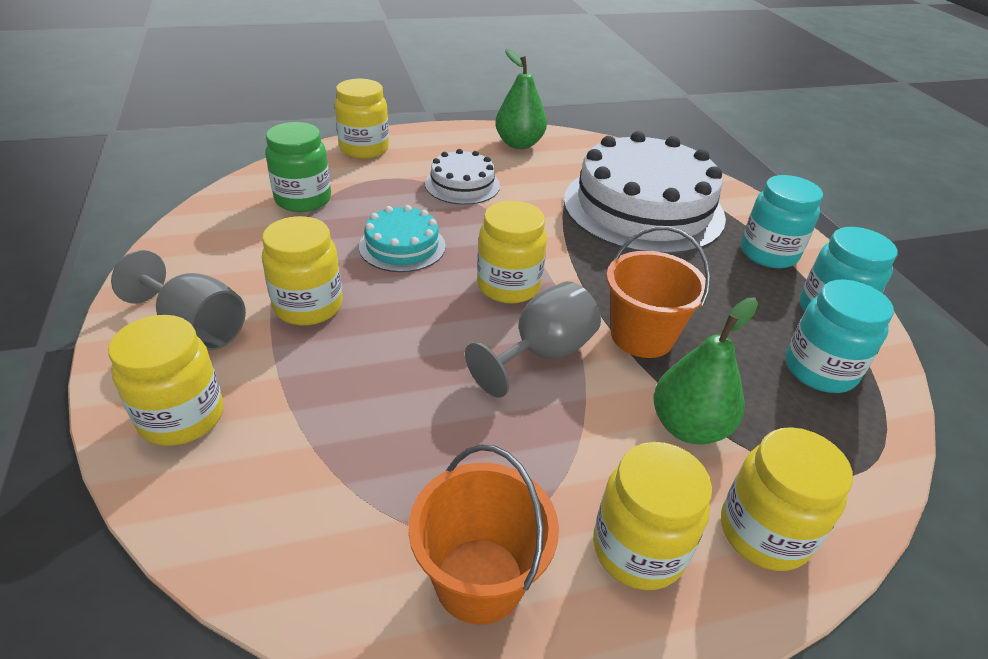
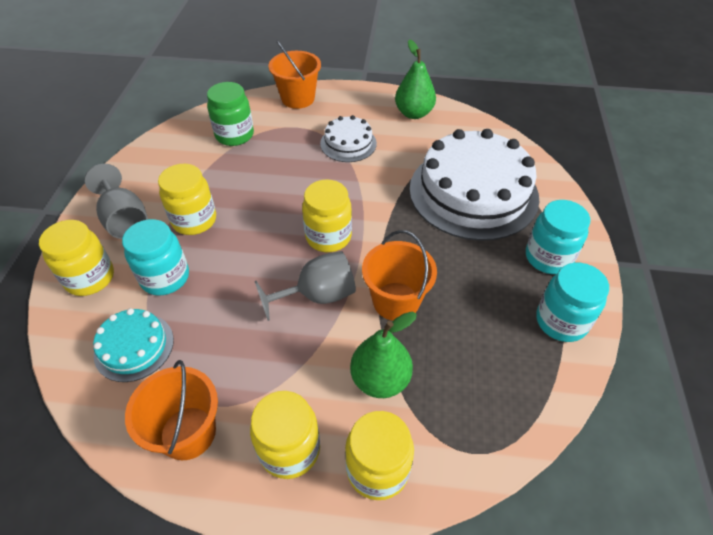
camera: 25 degrees right, 10 degrees up
(364, 149) = (298, 98): yellow jar -> orange bucket
(402, 246) = (277, 187): turquoise cake -> turquoise cake (134, 347)
(819, 370) = (512, 367): turquoise jar -> turquoise jar (165, 277)

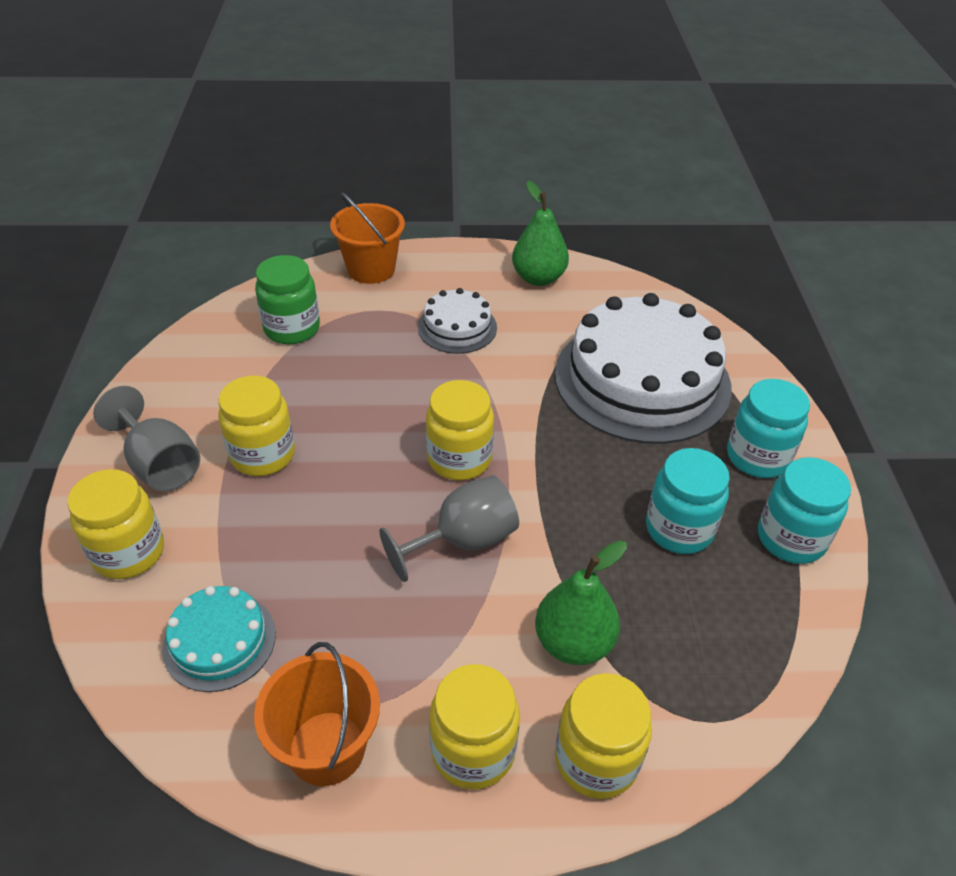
camera: 10 degrees left, 5 degrees down
(165, 277) = (240, 539): turquoise jar -> turquoise jar (679, 529)
(396, 301) = (571, 536): orange bucket -> none

